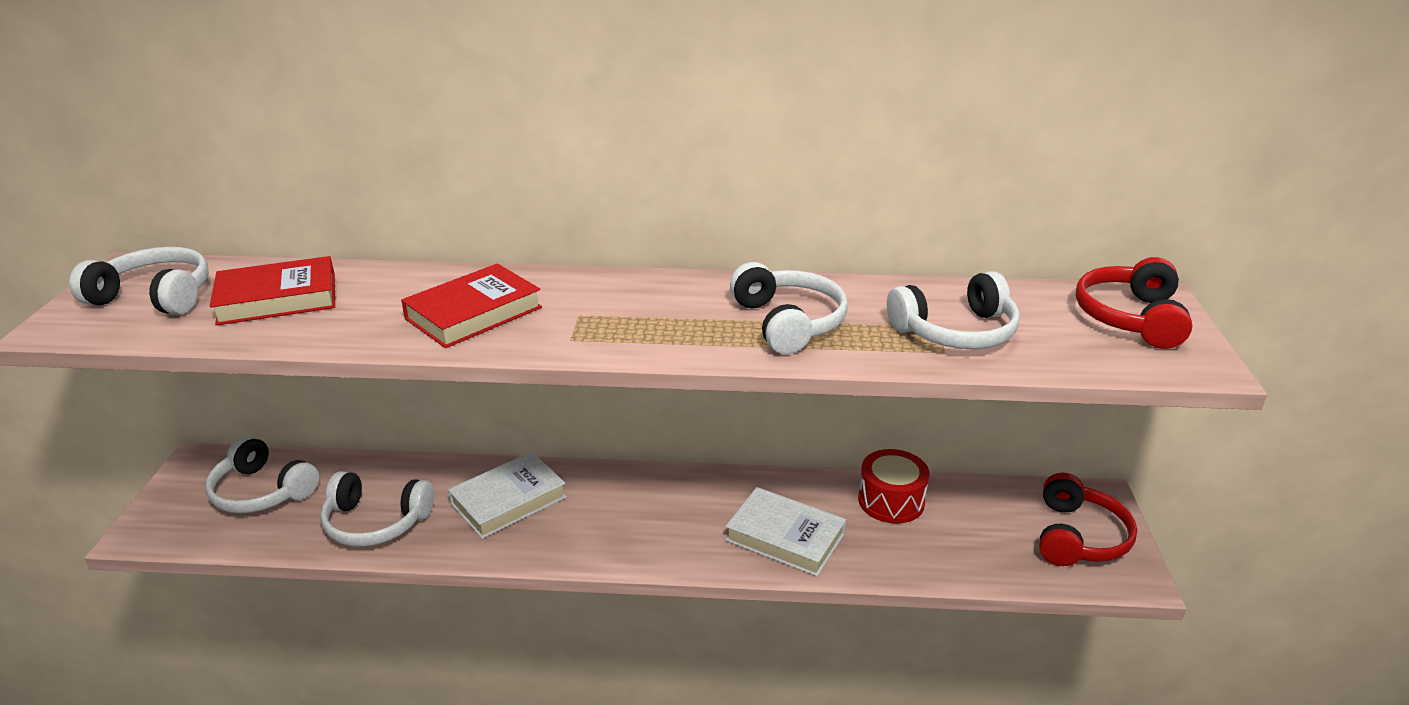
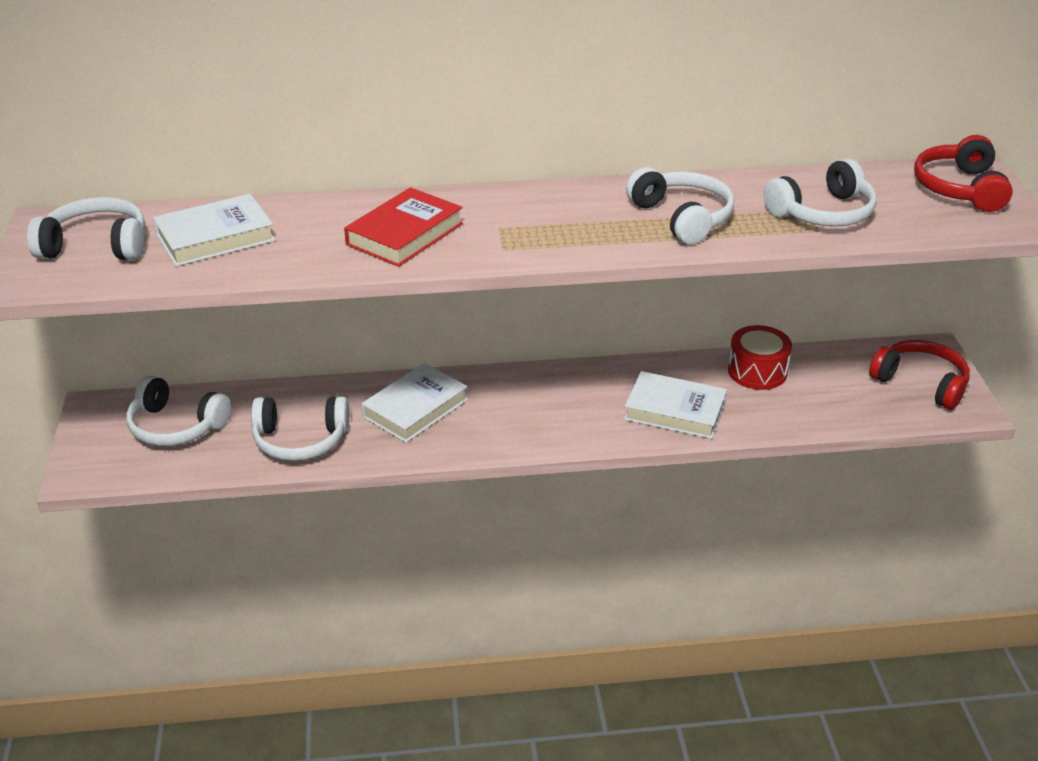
camera: 10 degrees left, 5 degrees up
(277, 298) = (215, 237): red book -> white book
(1078, 537) = (921, 383): red headphones -> red headphones turned 60 degrees counterclockwise

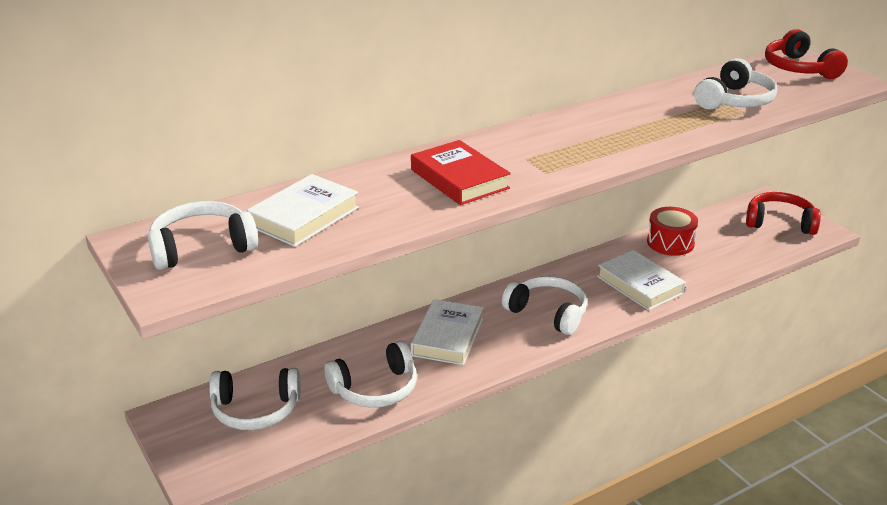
camera: 25 degrees left, 5 degrees down
(404, 234) = (459, 179): red book -> red book turned 45 degrees counterclockwise
(675, 411) = (640, 285): white book -> white book turned 60 degrees clockwise
(682, 217) = (647, 123): white headphones -> white headphones (548, 313)

